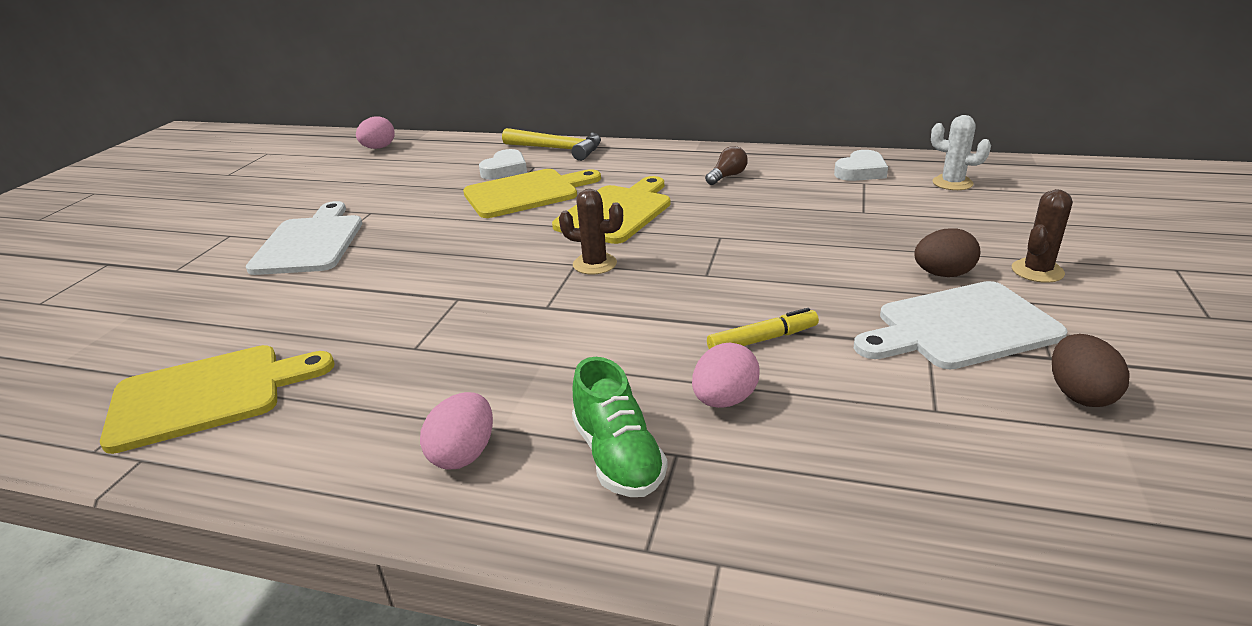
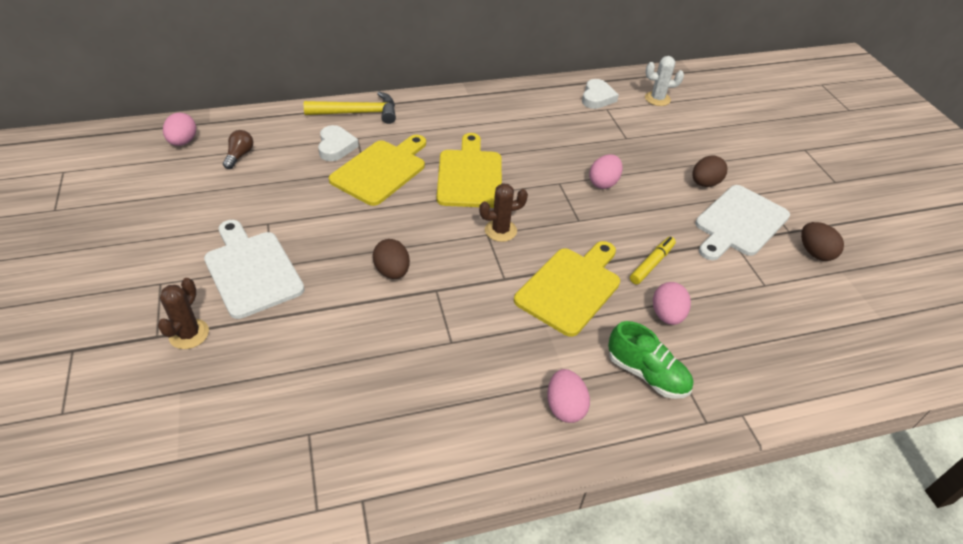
camera: 35 degrees left, 15 degrees up
(207, 395) = (346, 435): yellow cutting board -> yellow cutting board (570, 287)
(433, 272) = (392, 271): none -> brown egg
(727, 176) = (515, 120): brown light bulb -> brown light bulb (239, 155)
(781, 247) = (603, 183): none -> pink egg
(1037, 271) = (747, 168): brown cactus -> brown cactus (189, 334)

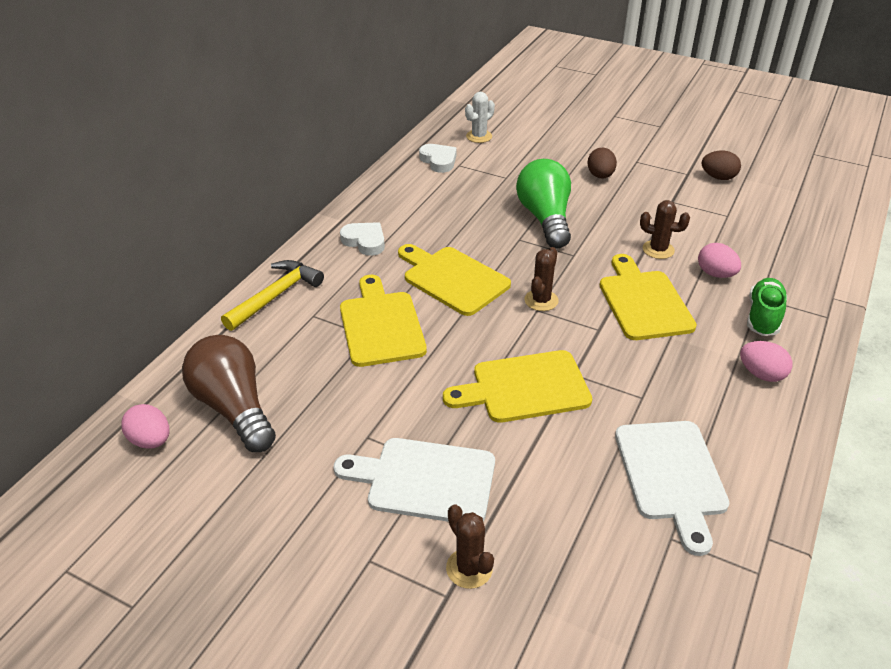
camera: 45 degrees left, 5 degrees down
(239, 155) = (234, 408): brown light bulb -> brown light bulb, size x2.28
(336, 146) = (308, 335): white heart -> white heart (365, 241)
(392, 271) = (524, 388): brown egg -> yellow cutting board
(603, 183) = (545, 218): pink egg -> green light bulb
(647, 374) = (763, 317): green shoe -> green shoe turned 60 degrees counterclockwise
(652, 264) = (658, 250): yellow marker -> brown cactus
(739, 223) = (657, 188): white cutting board -> white cutting board (671, 475)

